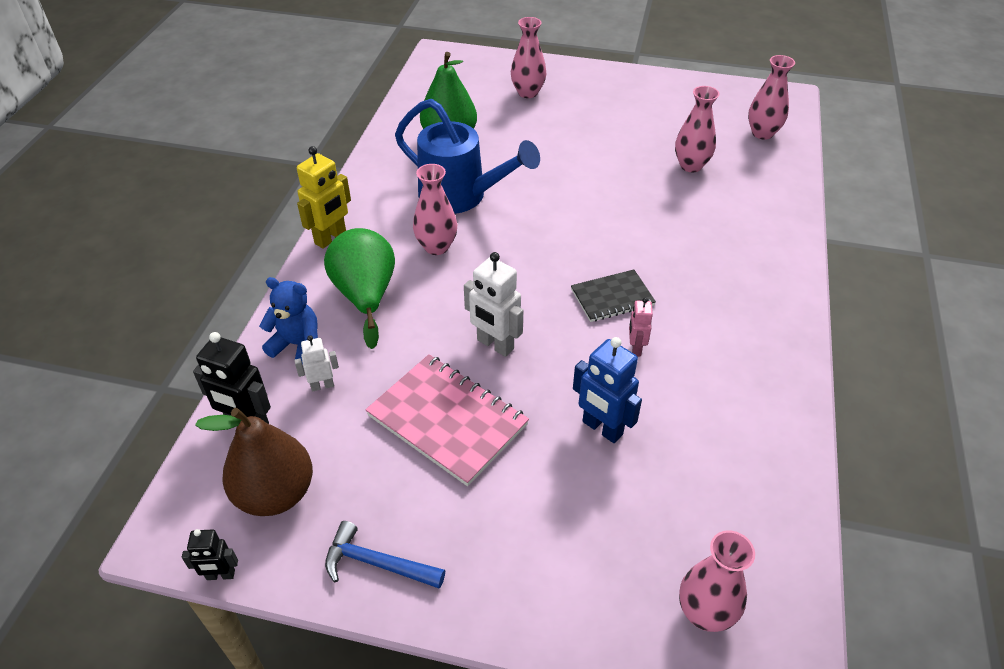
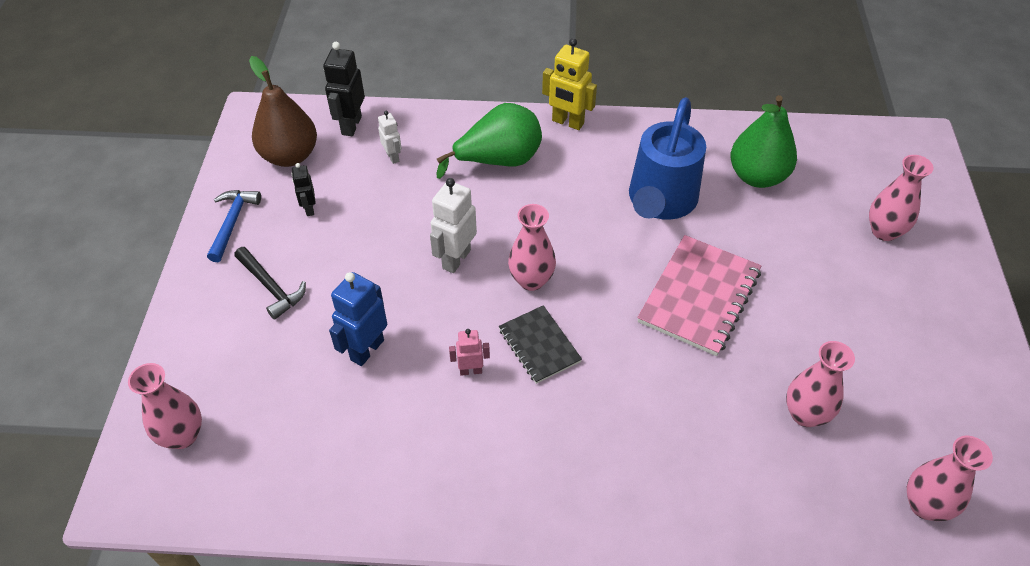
camera: 80 degrees right, 5 degrees up
(220, 575) = (225, 146): black robot -> black robot (309, 209)
(297, 344) = (434, 132): blue teddy bear -> none
(436, 247) = (577, 196): pink vase -> pink vase (531, 280)
(447, 420) = (365, 240): pink notebook -> pink notebook (699, 297)
(498, 518) = (271, 287): none -> black hammer

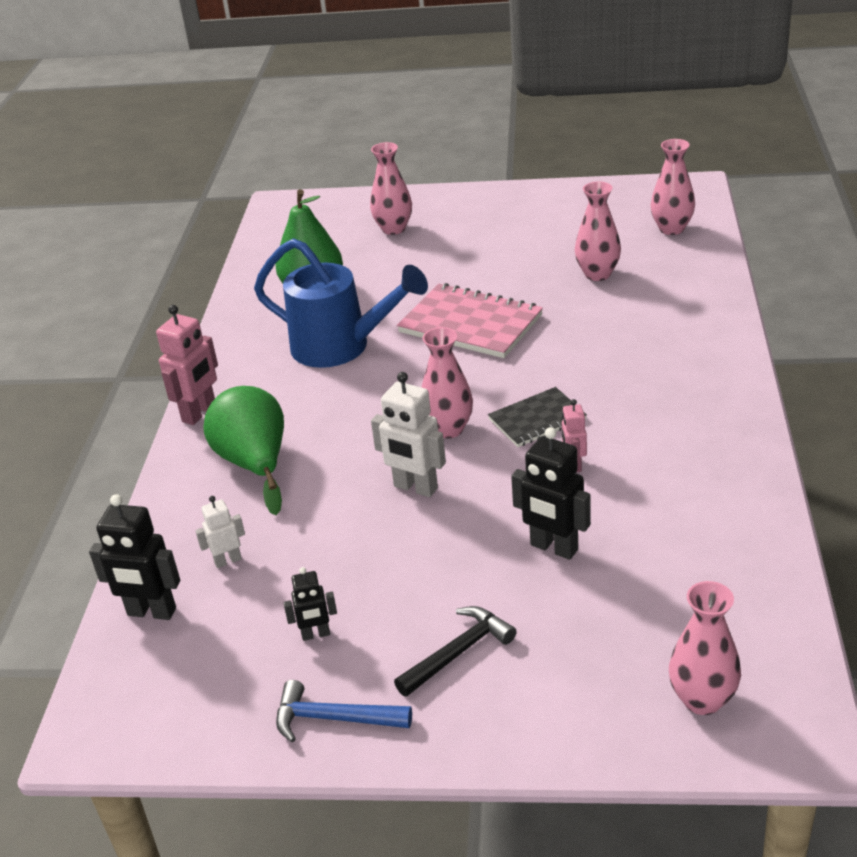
camera: 85 degrees left, 15 degrees down
(290, 156) = (202, 673): brown pear -> none
(366, 350) = (553, 548): blue robot -> black robot
(567, 122) = (199, 413): yellow robot -> pink robot

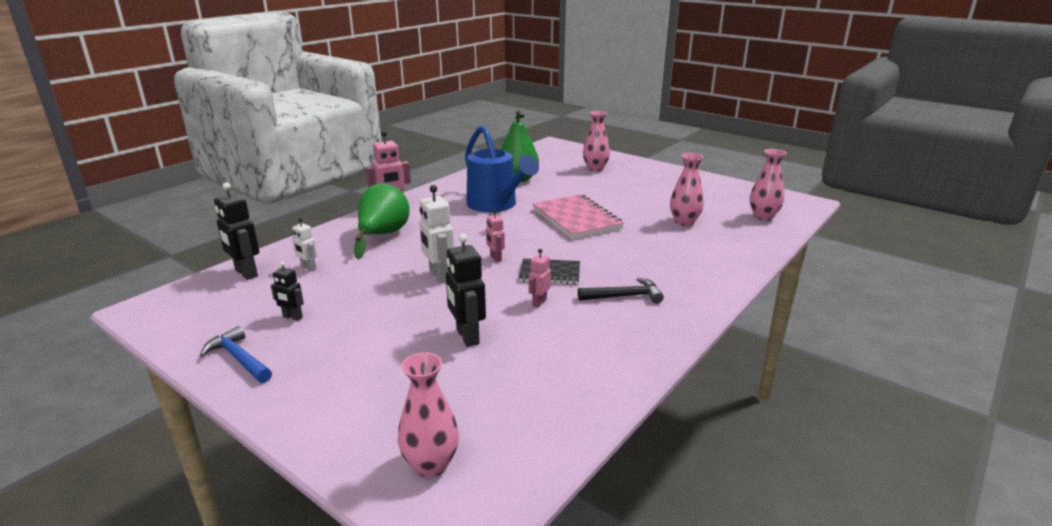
camera: 30 degrees right, 10 degrees down
(228, 560) = (308, 268): white robot -> white robot turned 150 degrees counterclockwise
(448, 429) = (495, 258): pink vase -> pink robot
(458, 652) = (341, 361): black hammer -> black hammer (624, 296)

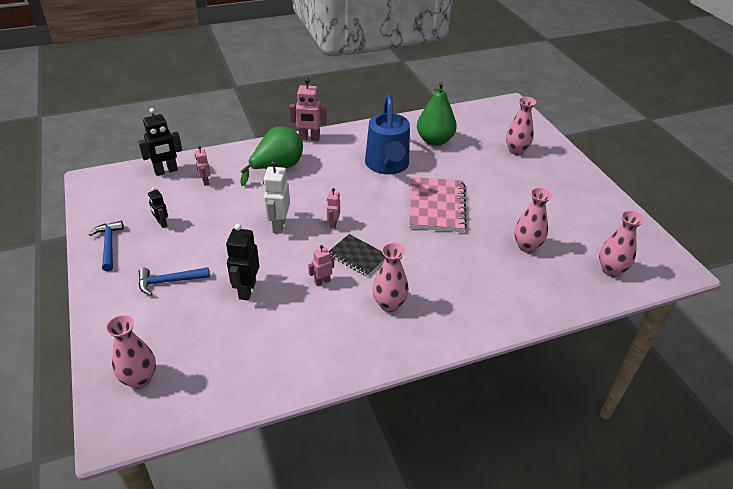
camera: 30 degrees right, 15 degrees up
(246, 273) = (166, 171): black robot -> black robot turned 105 degrees counterclockwise
(308, 268) = (205, 181): white robot -> pink robot
(362, 362) = (169, 281): none -> blue hammer
(624, 296) = (389, 304): black hammer -> pink vase

